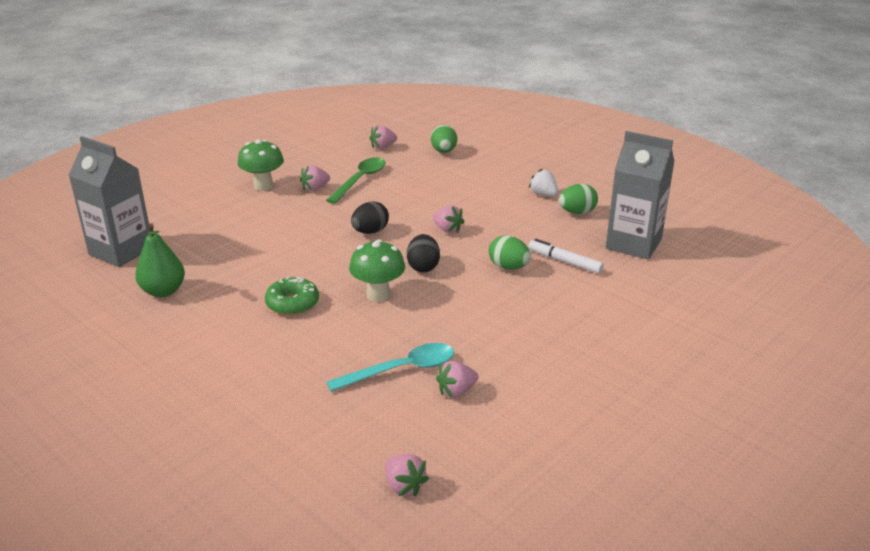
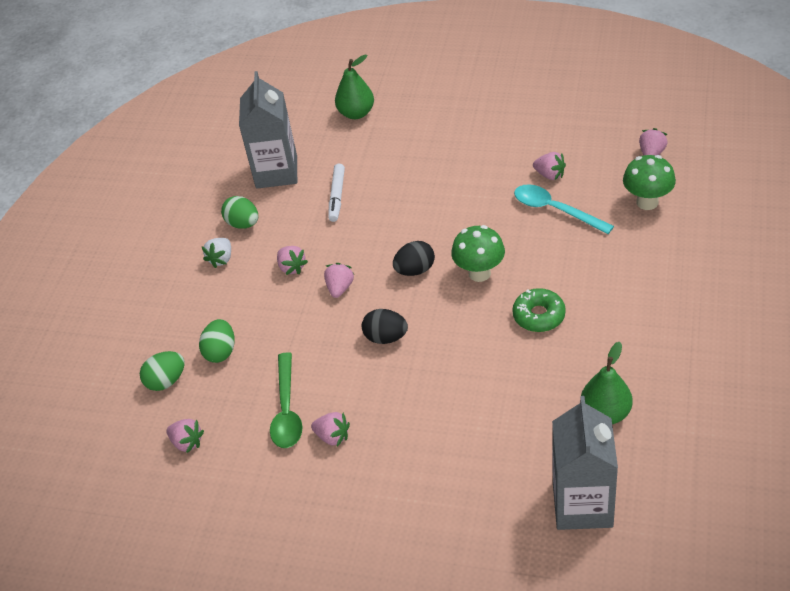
camera: 115 degrees left, 15 degrees up
(263, 186) = (361, 487): green mushroom -> green mushroom (647, 202)
(360, 180) = (287, 410): green spoon -> green spoon turned 90 degrees counterclockwise
(497, 218) = (292, 267): none -> pink strawberry
(508, 267) = (372, 222): green egg -> green egg (221, 351)
(691, 312) = (356, 113): none -> green pear

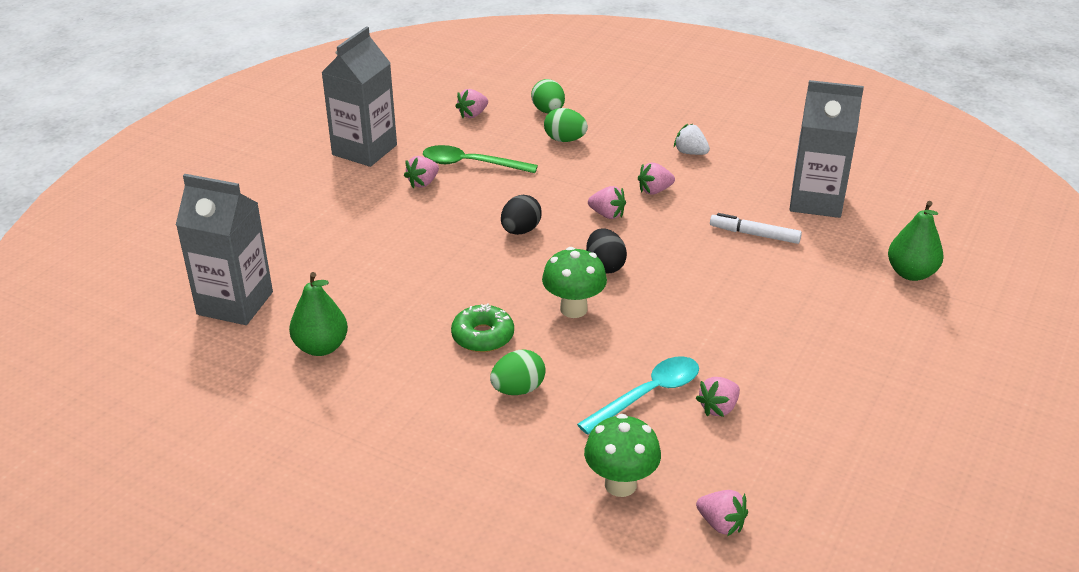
camera: 100 degrees right, 10 degrees down
(243, 224) = (738, 170): green egg -> green egg (518, 389)
(285, 513) = (364, 150): none -> grey carton

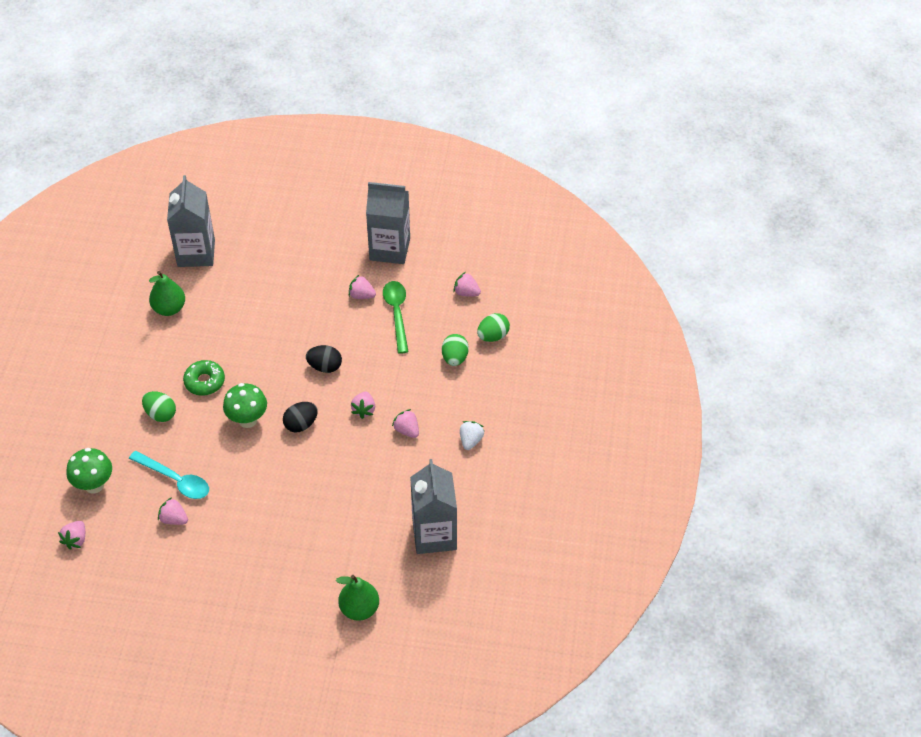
camera: 70 degrees right, 15 degrees up
(754, 234) = (373, 503): white marker -> none

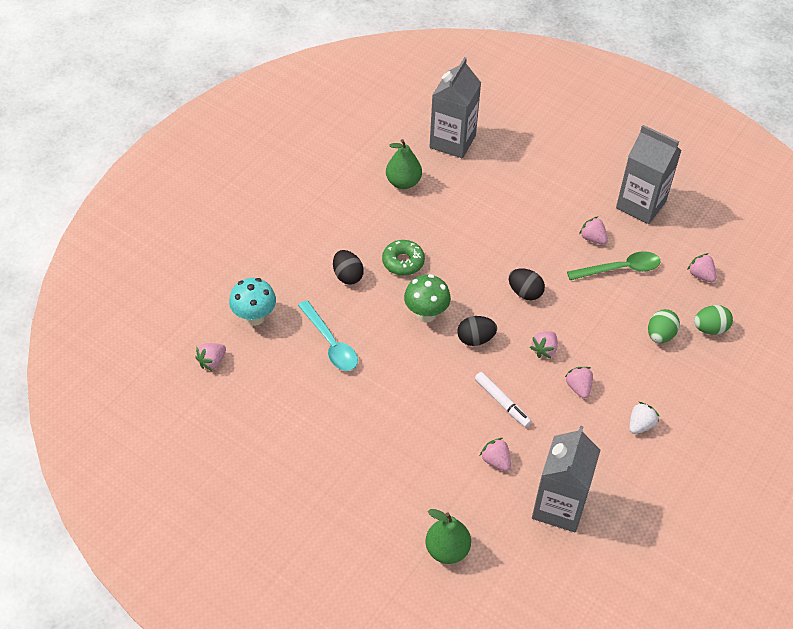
camera: 25 degrees right, 0 degrees up
(94, 485) = (254, 317): green mushroom -> turquoise mushroom
(160, 414) = (347, 276): green egg -> black egg
(174, 519) = (311, 380): pink strawberry -> pink strawberry (496, 461)
(349, 469) = (502, 402): none -> white marker
(397, 314) = (620, 269): green spoon -> green spoon turned 60 degrees clockwise

